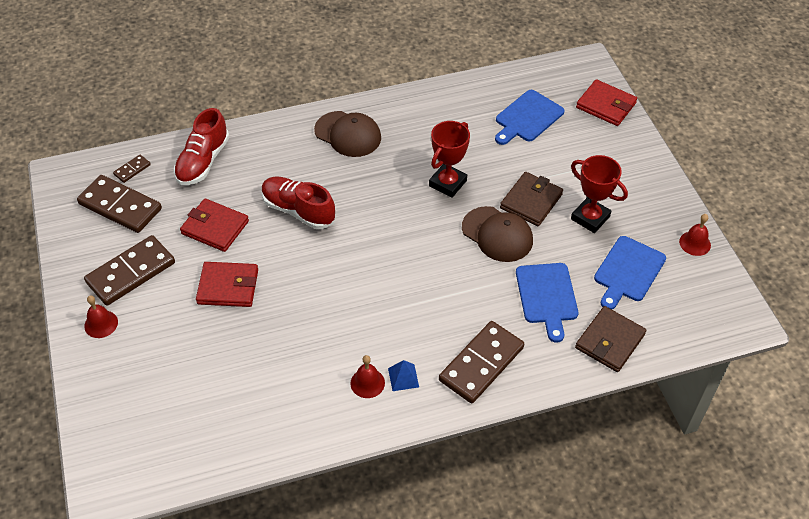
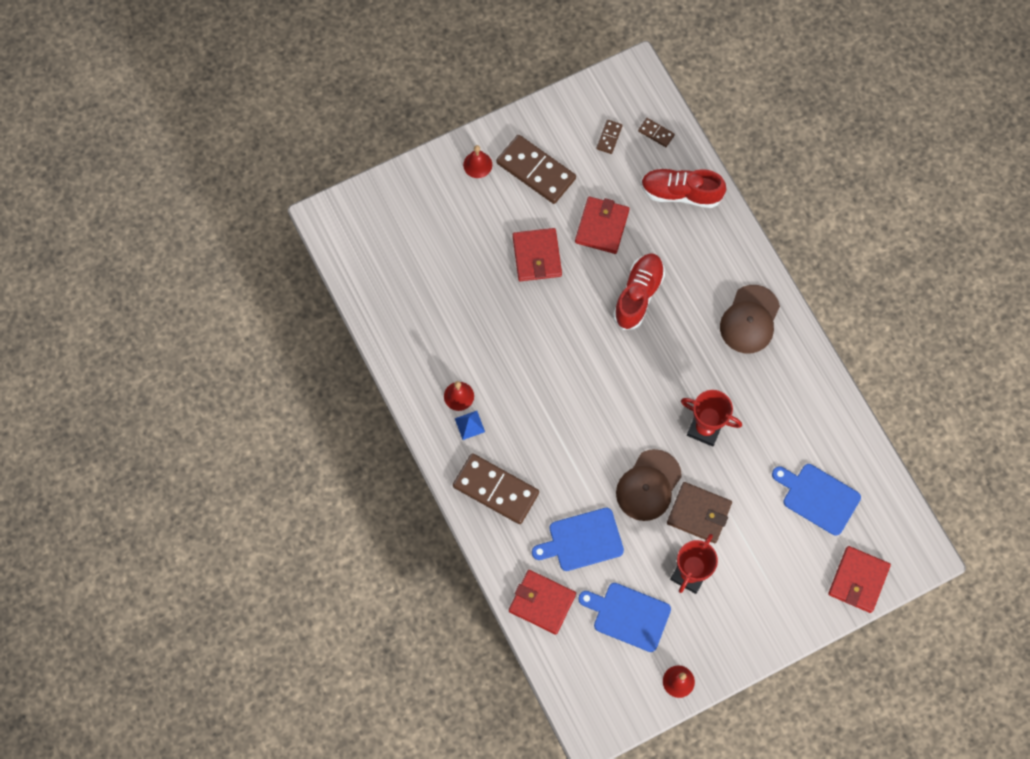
camera: 80 degrees right, 20 degrees up
(120, 206) = (609, 137): brown domino -> brown domino, size x0.45
(610, 341) = (542, 602): brown wallet -> red wallet

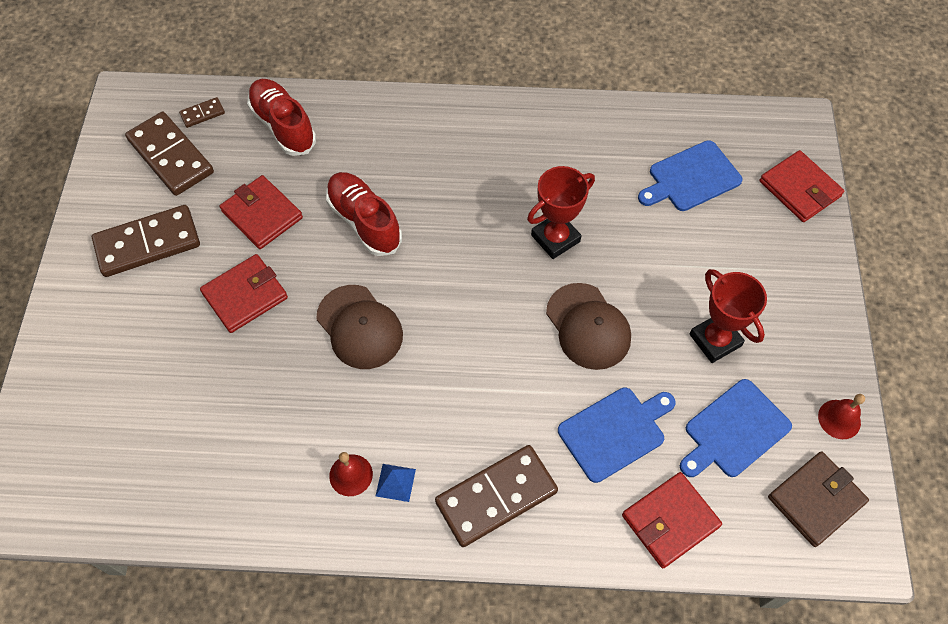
camera: 60 degrees left, 10 degrees down
(477, 164) = (90, 298): red bell -> none
(537, 256) = (245, 295): red wallet -> red wallet turned 60 degrees counterclockwise
(582, 540) = (615, 432): blue cutting board -> blue cutting board turned 135 degrees counterclockwise
(609, 137) = (171, 156): brown domino -> brown domino, size x2.21
(681, 193) = (283, 126): red shoe -> red shoe turned 105 degrees clockwise
(699, 513) = (649, 294): brown wallet -> brown wallet (816, 500)
(749, 319) = (463, 138): brown cap -> brown cap (359, 327)

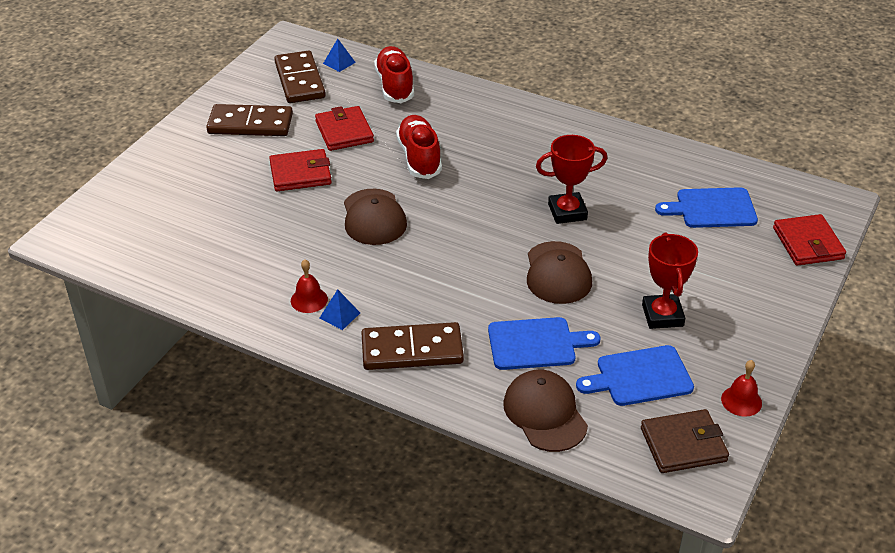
camera: 25 degrees right, 20 degrees down
(202, 114) = (339, 63): brown domino -> blue pyramid
(670, 521) = (545, 413): red wallet -> brown cap

